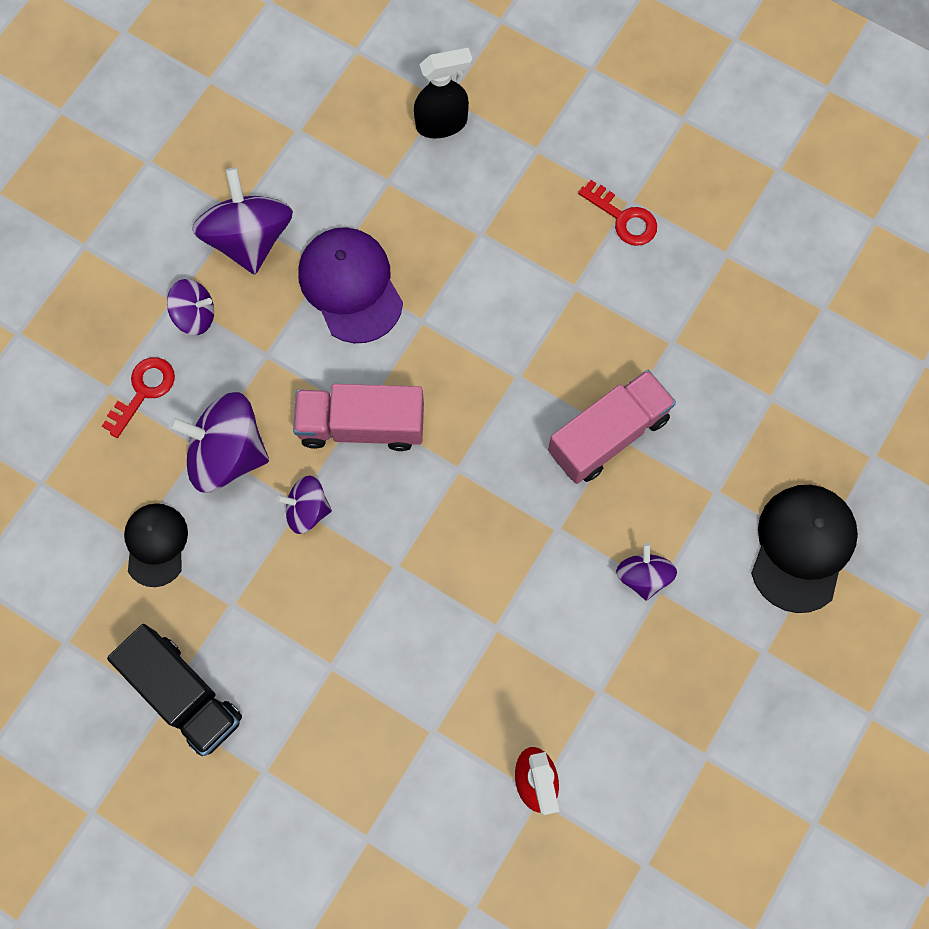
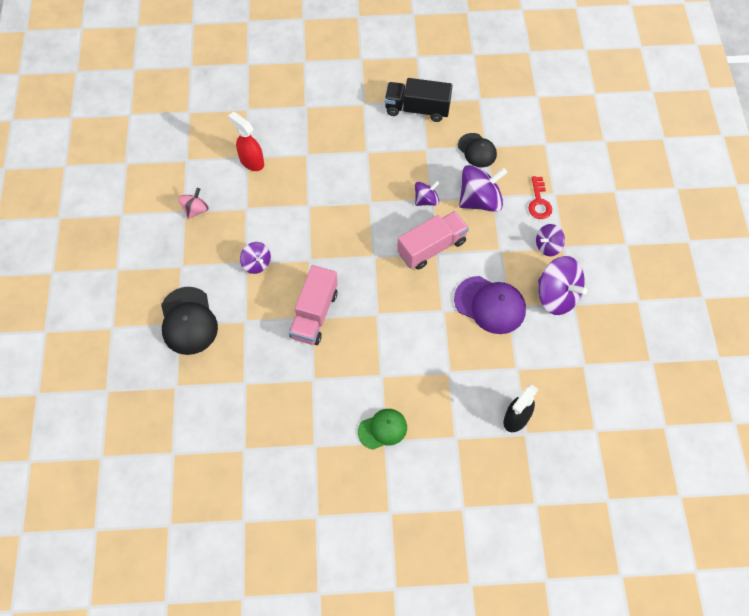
camera: 145 degrees right, 10 degrees down
(623, 218) = (382, 429): red key -> green cap
(684, 745) = (195, 210): none -> pink spinning top

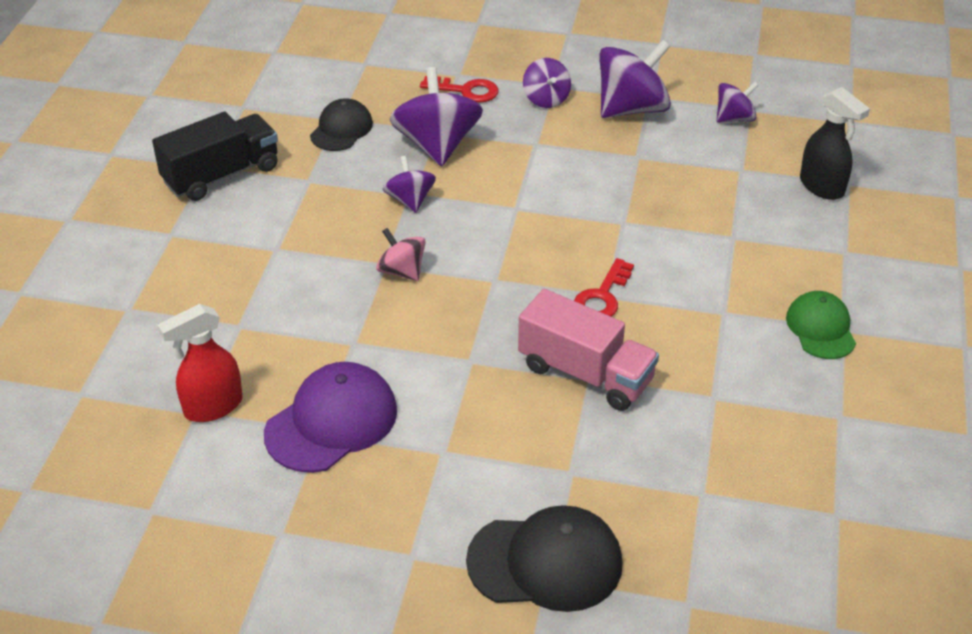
camera: 75 degrees left, 20 degrees down
(195, 210) = (285, 513): pink spinning top -> pink spinning top (401, 271)
(256, 263) = (451, 436): purple spinning top -> purple spinning top (734, 118)
(376, 311) = (602, 297): none -> red key
(417, 109) = (221, 175): black truck -> black truck turned 150 degrees counterclockwise
(432, 247) = (503, 211): pink truck -> none
(477, 150) = (341, 129): black cap -> black cap turned 45 degrees counterclockwise
(490, 305) = (627, 173): purple cap -> purple cap (331, 422)

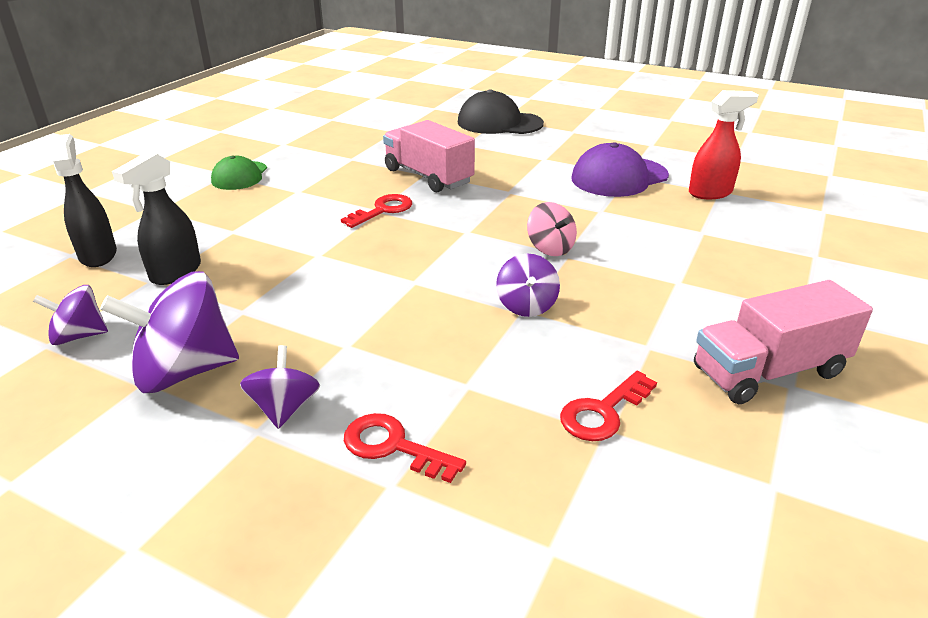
camera: 165 degrees left, 10 degrees down
(221, 175) = (768, 371): black truck -> pink truck
(341, 129) = (603, 412): black cap -> red key
(437, 145) = (473, 364): purple spinning top -> none
(730, 181) = (175, 273): none -> black spray bottle

